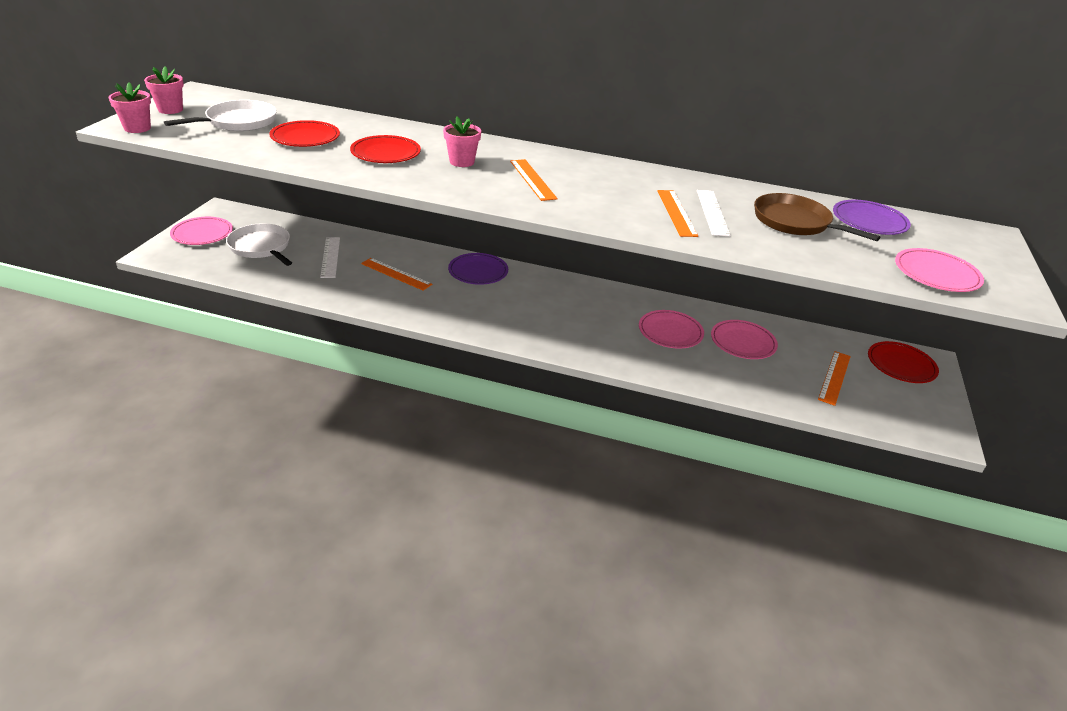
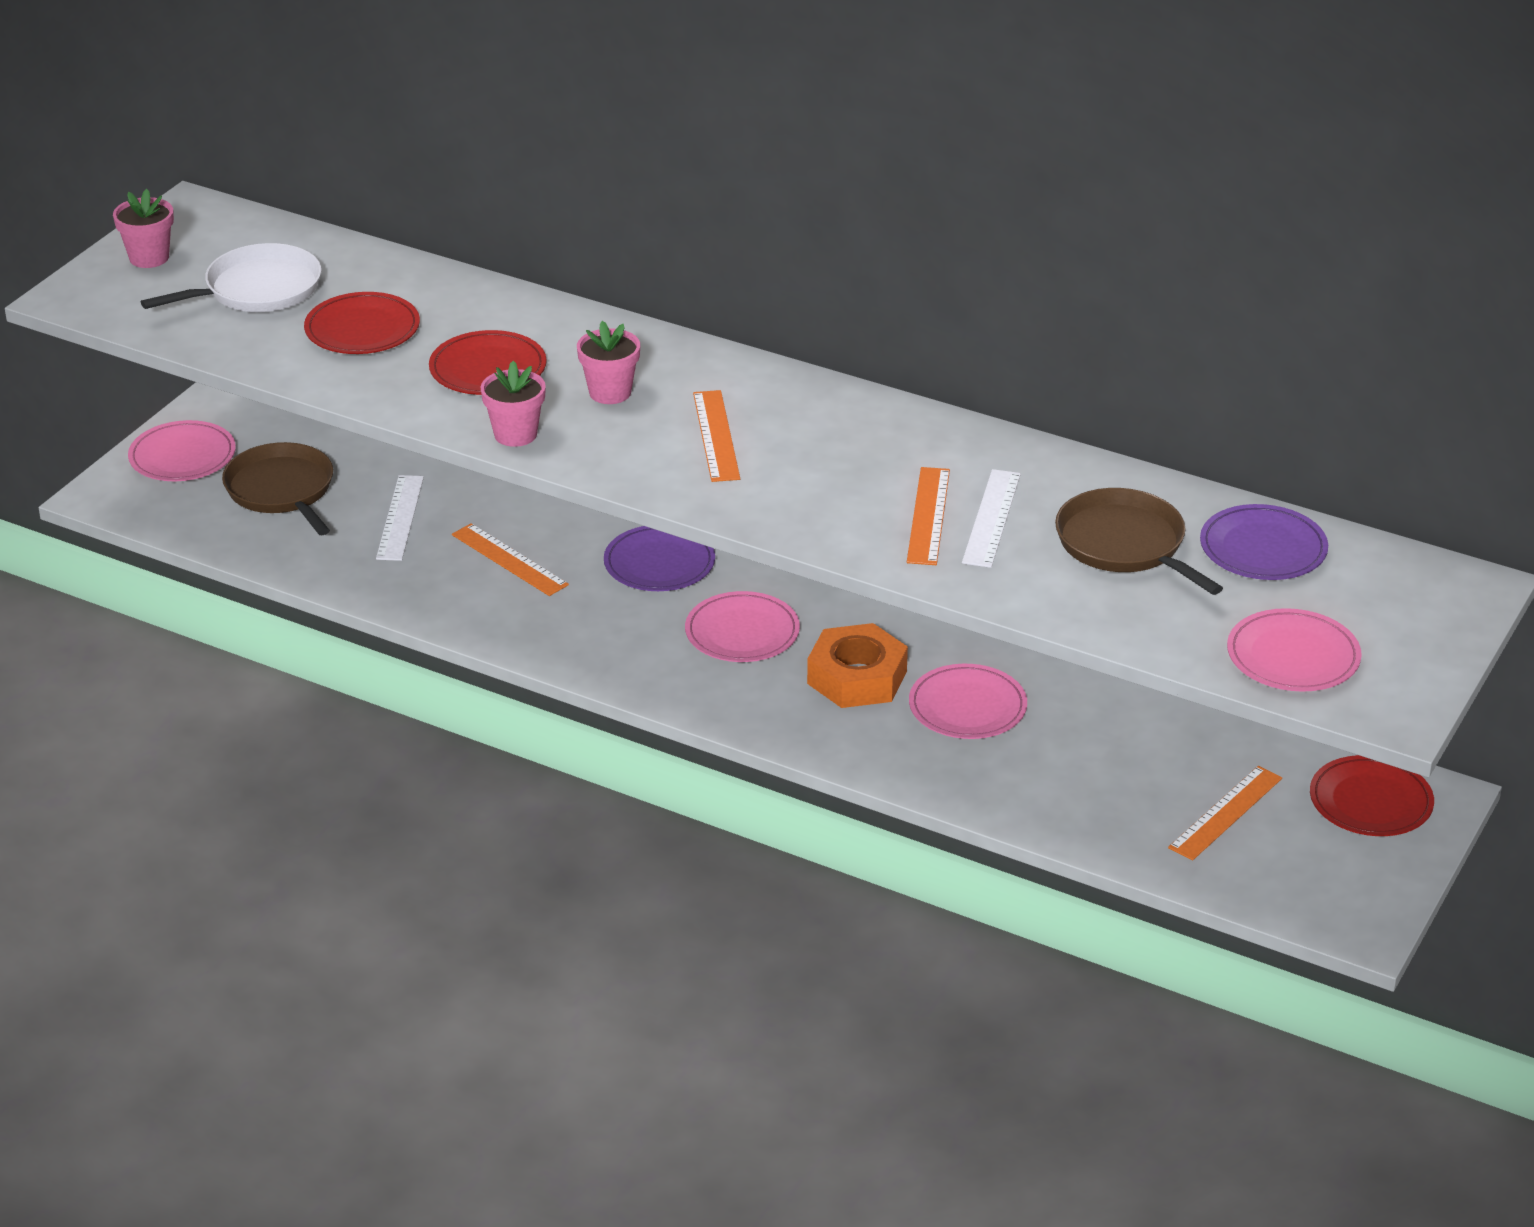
camera: 15 degrees right, 0 degrees up
(137, 128) = (98, 302): pink flower pot -> pink flower pot (515, 434)
(261, 247) = (282, 490): white pan -> brown pan
(605, 321) = (857, 677): none -> orange nut
(743, 342) = (1093, 736): pink plate -> pink plate (742, 632)

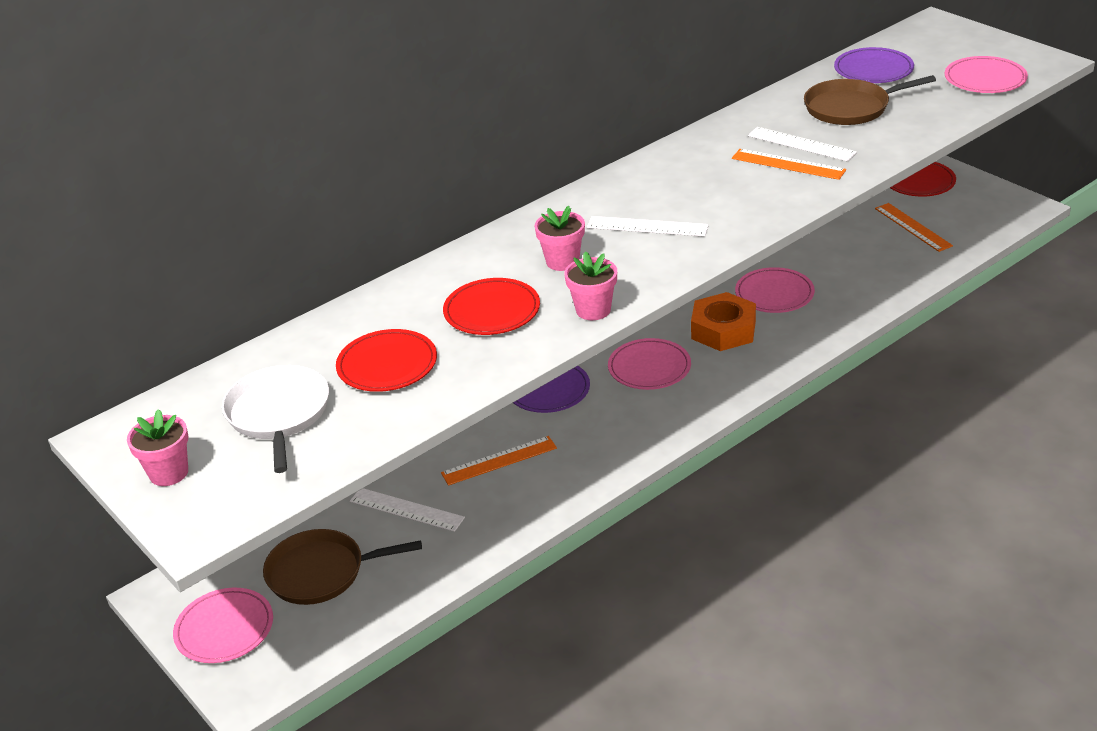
camera: 65 degrees left, 0 degrees up
(716, 436) = (647, 226): orange ruler -> white ruler

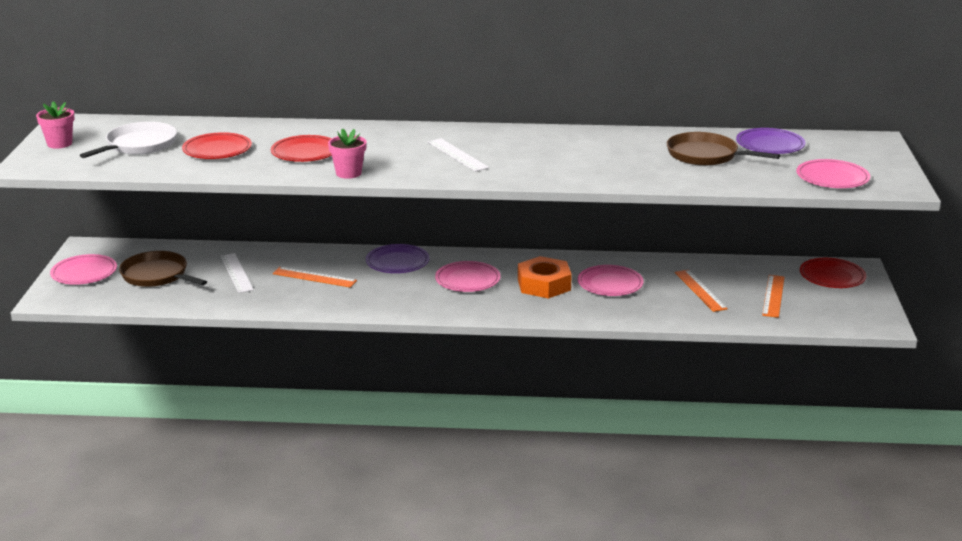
camera: 40 degrees right, 10 degrees down
(562, 261) = (382, 149): pink flower pot -> none
(788, 164) = (600, 163): orange ruler -> orange ruler (700, 290)
(801, 144) = (631, 158): white ruler -> none

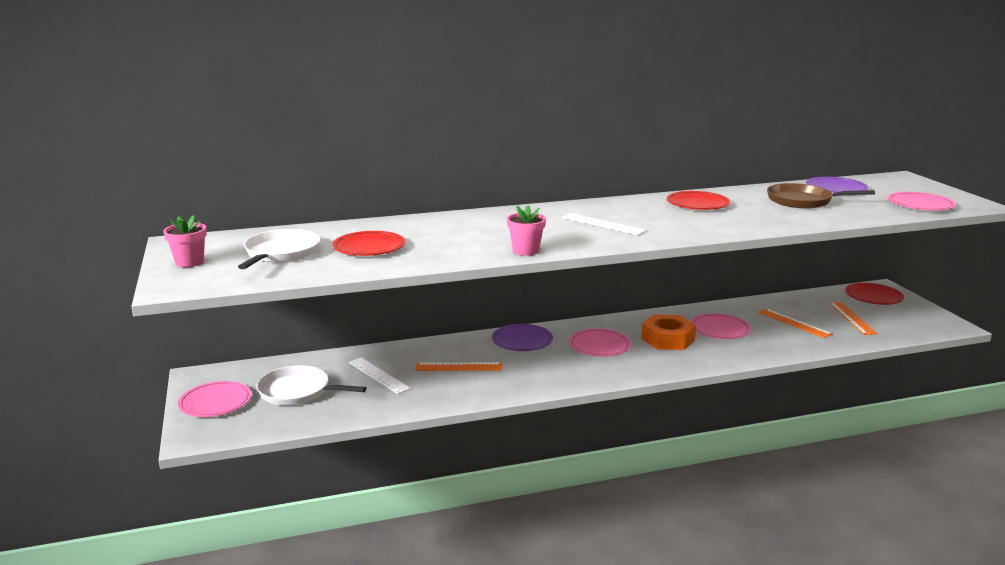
camera: 20 degrees left, 5 degrees down
(157, 275) = (298, 391): brown pan -> white pan
(305, 152) = (460, 239): red plate -> red plate (697, 204)

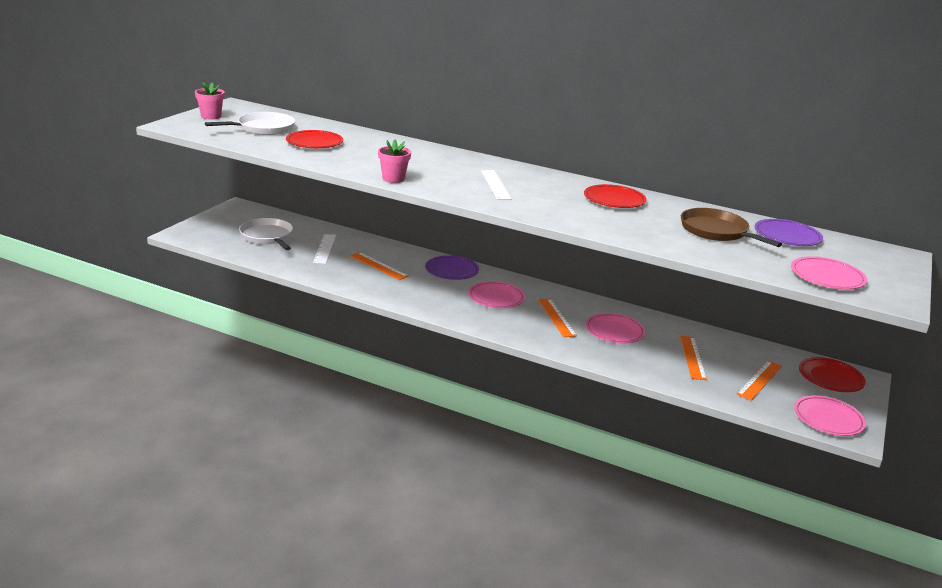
camera: 40 degrees right, 5 degrees up
(215, 402) = (220, 223): pink plate -> pink plate (828, 419)
(667, 339) = (556, 317): orange nut -> orange ruler

